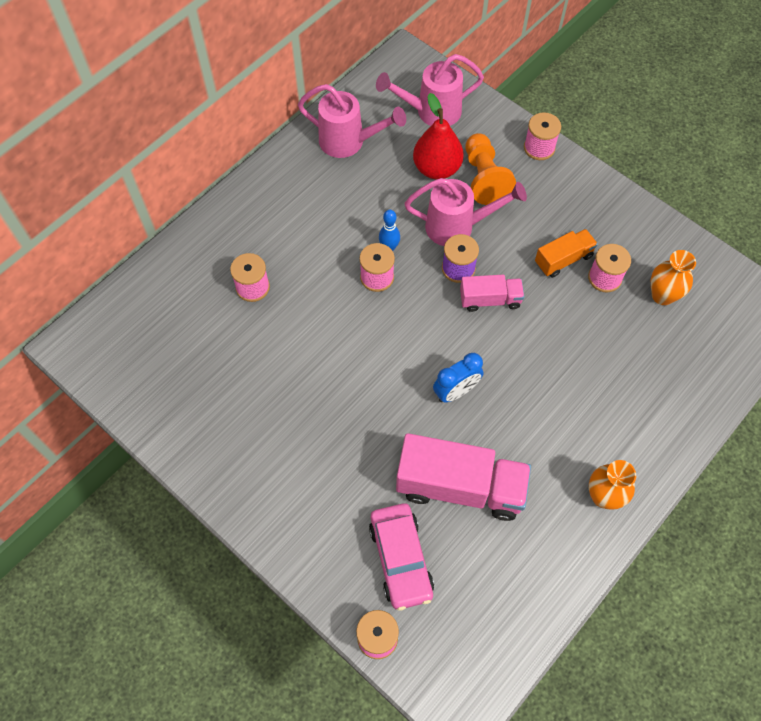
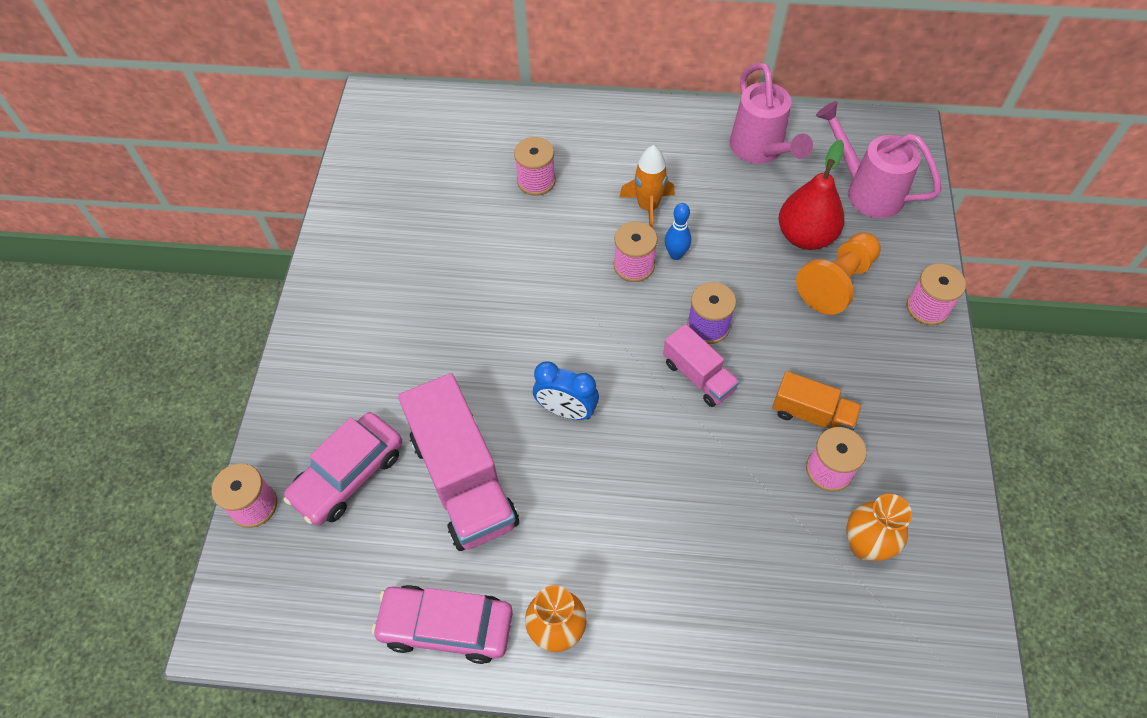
camera: 55 degrees right, 5 degrees down
(337, 236) = (648, 207): none -> orange rocket
(457, 226) = (755, 295): pink watering can -> none
(556, 561) = (446, 626): none -> pink car

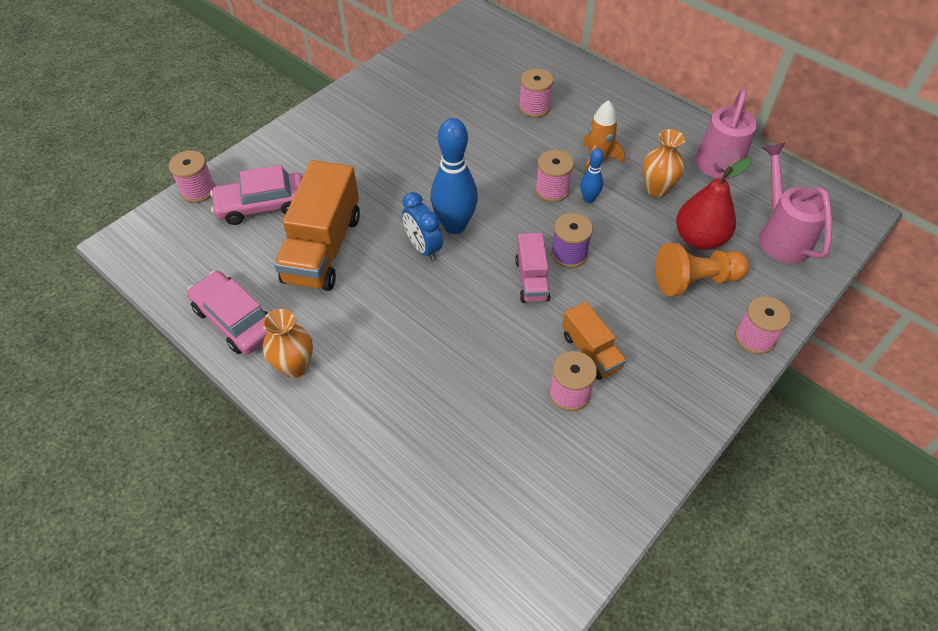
camera: 35 degrees right, 5 degrees down
(463, 480) = (323, 248): pink truck -> orange truck
(575, 365) = (454, 225): none -> blue bowling pin
(865, 545) = (548, 456): orange vase -> orange vase (656, 189)

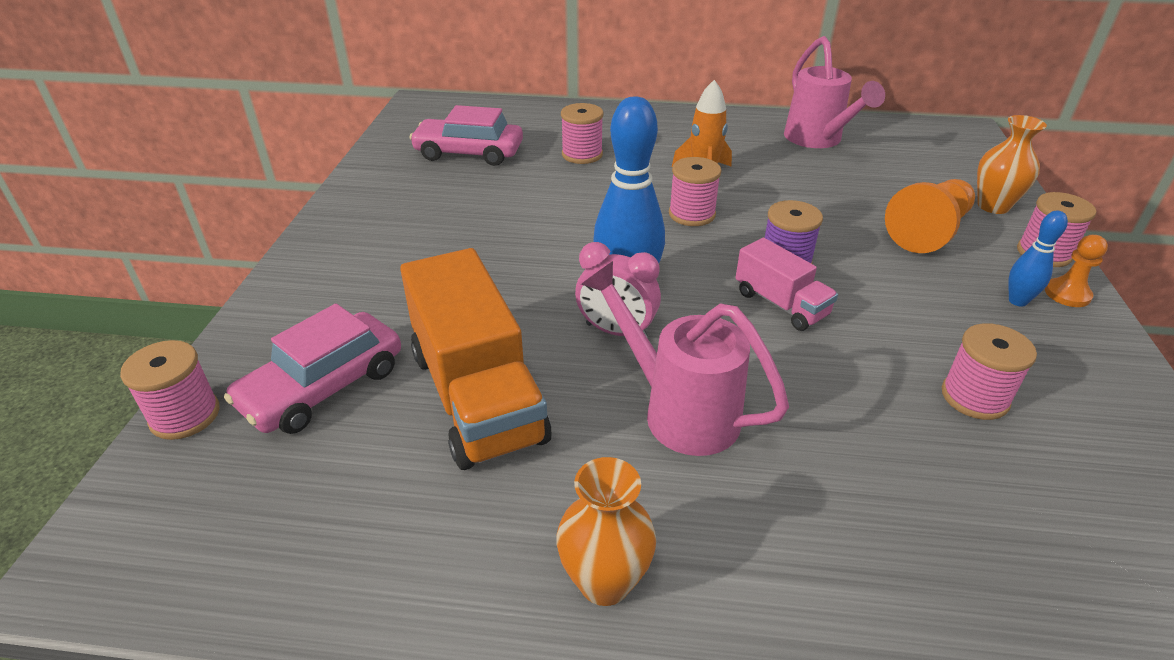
camera: 35 degrees left, 15 degrees down
(235, 320) = (430, 570): pink car -> pink car (469, 153)
(423, 248) = (616, 331): blue clock -> pink clock
(588, 199) = (738, 207): blue bowling pin -> blue bowling pin (1017, 301)
(591, 351) = (934, 342): orange truck -> none
(656, 189) = (789, 174): orange vase -> orange vase (993, 206)
(699, 239) = (882, 197): red pear -> none
(725, 371) = (1067, 294): none -> orange pawn
(780, 236) = (939, 168): pink watering can -> pink watering can (679, 411)

